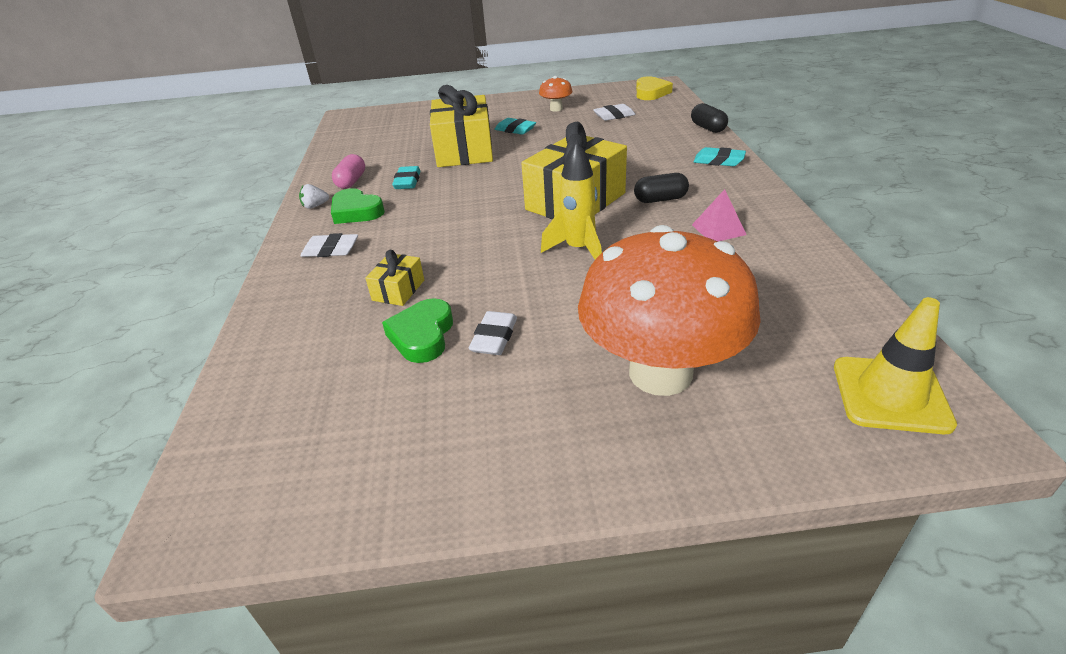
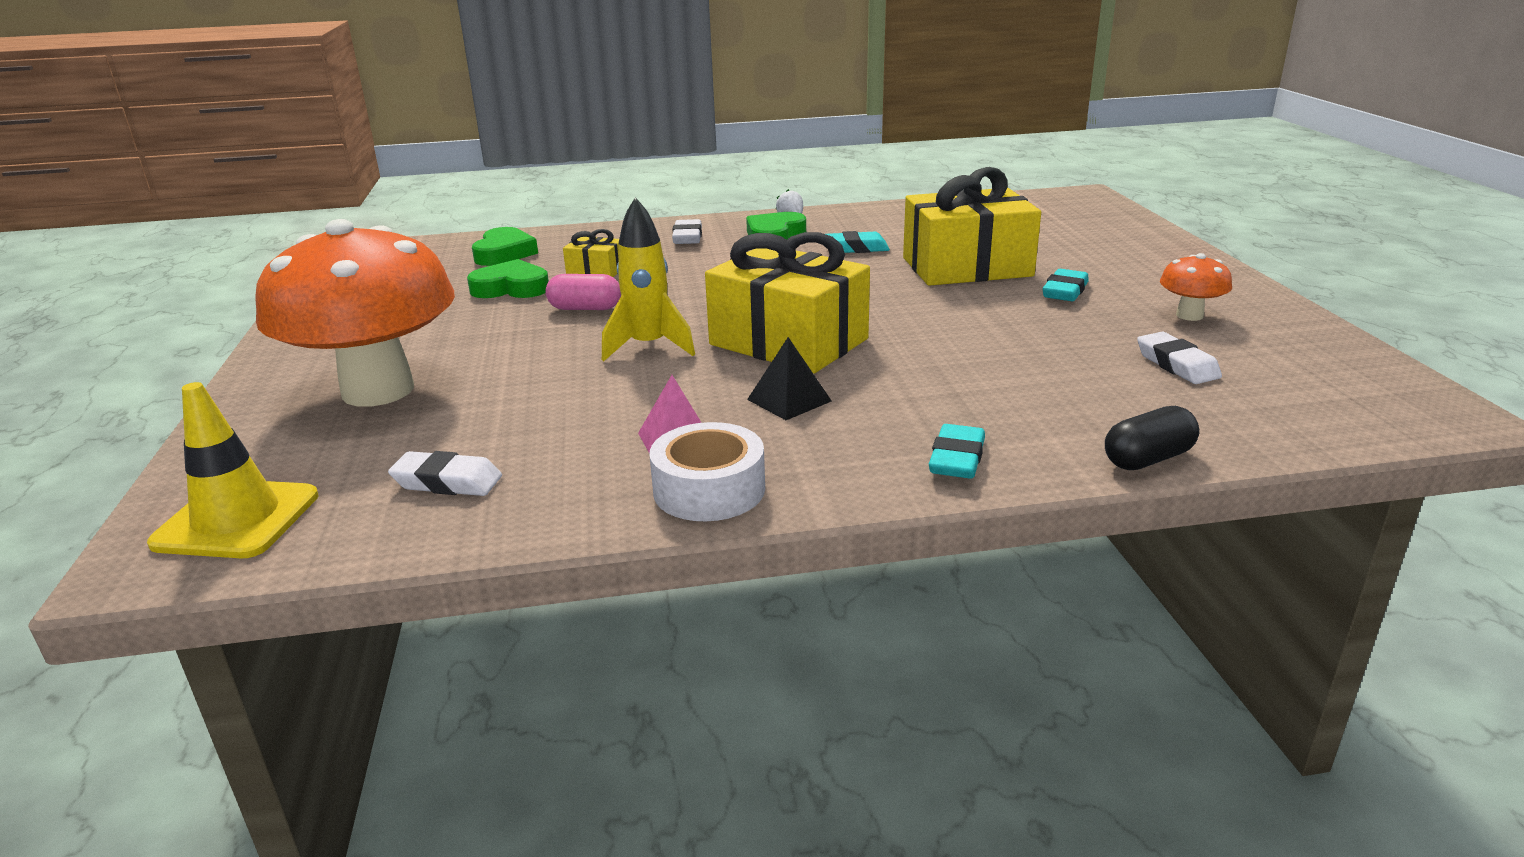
camera: 85 degrees right, 10 degrees down
(304, 358) = (504, 253): none -> green heart
(351, 181) = (856, 224): pink capsule -> pink capsule (585, 308)
(494, 338) = (489, 316): white eraser -> white eraser (447, 482)
(651, 93) = (1366, 403): yellow heart -> none
(660, 199) = (789, 400): black capsule -> black pyramid
(770, 217) = (709, 490): none -> white tape

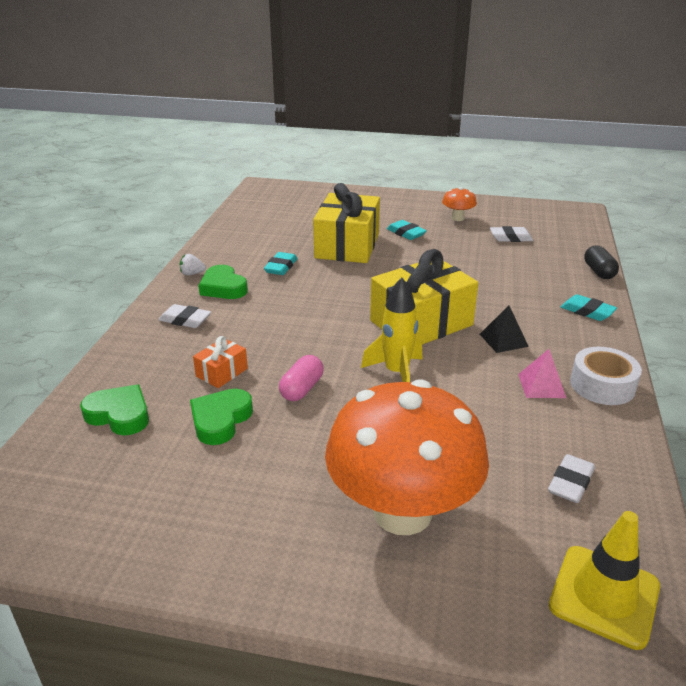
camera: 70 degrees left, 5 degrees up
(596, 271) = (222, 372): yellow gift -> orange gift

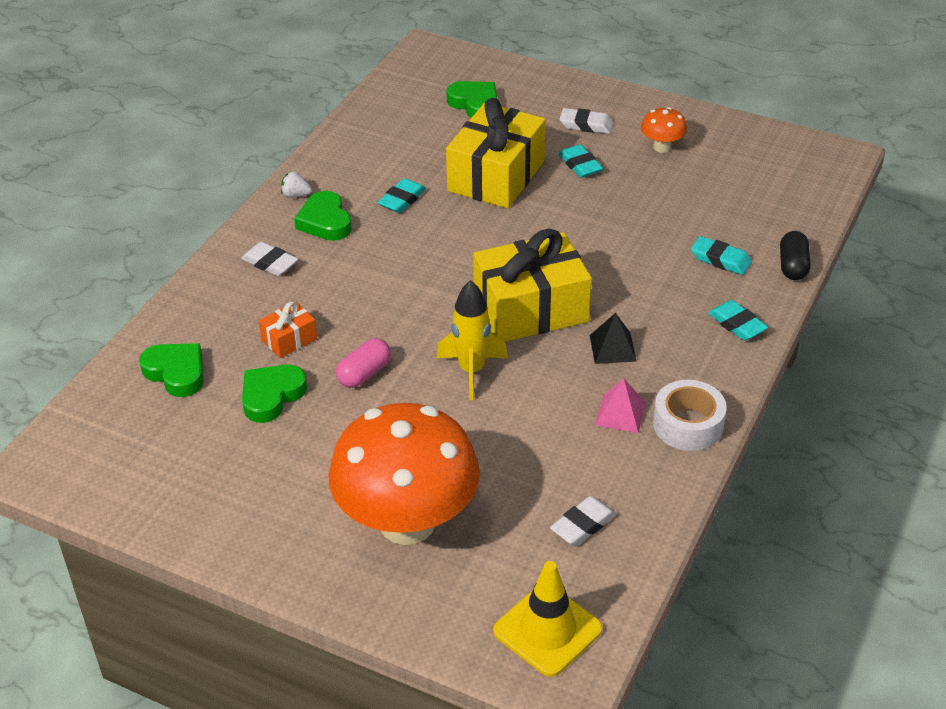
camera: 15 degrees right, 10 degrees up
(310, 209) = (475, 104): none -> green heart
(510, 238) = (713, 192): white eraser -> white eraser (586, 125)
(544, 274) = (720, 260): none -> turquoise eraser

